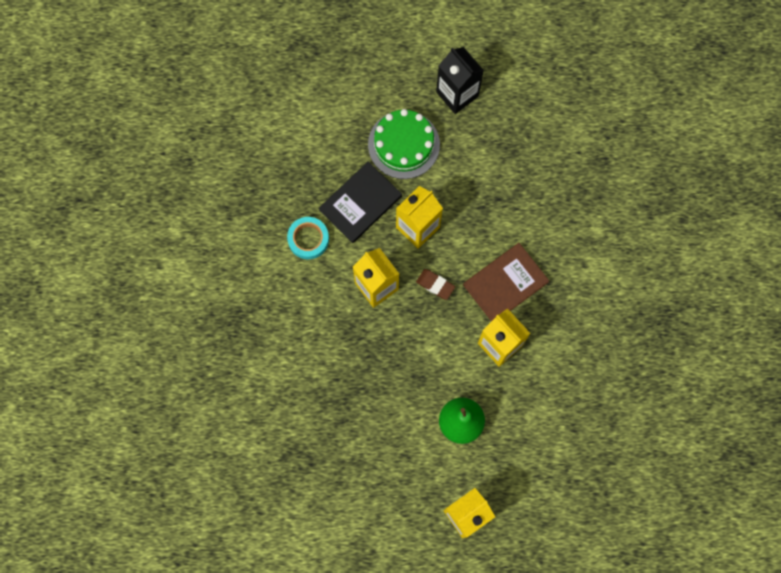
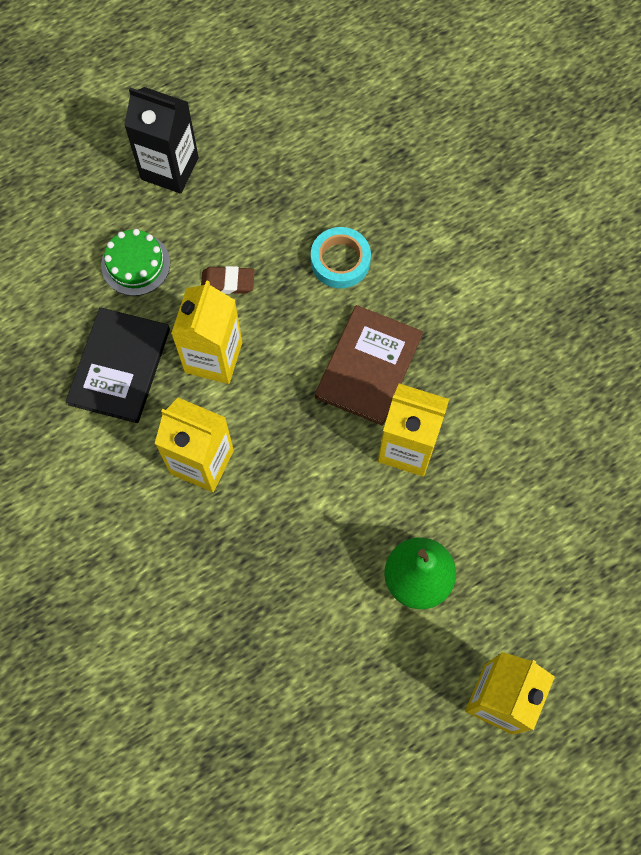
camera: 30 degrees left, 5 degrees down
(308, 239) = (74, 450): turquoise tape -> turquoise tape (340, 261)
(403, 144) = (135, 264): green cake -> green cake, size x0.65
(435, 285) = (279, 417): brown eraser -> brown eraser (227, 282)

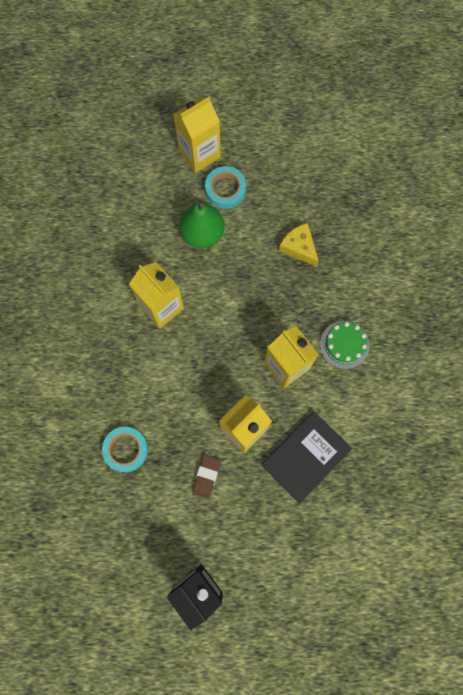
camera: 150 degrees left, 5 degrees up
(135, 264) = (259, 526): green cake -> green cake (344, 344)
(227, 282) = (206, 476): brown eraser -> brown eraser turned 75 degrees clockwise
(272, 635) = (299, 247): none -> yellow cheese
(368, 366) = (152, 369): brown book -> none
(426, 663) = (225, 190): none -> turquoise tape

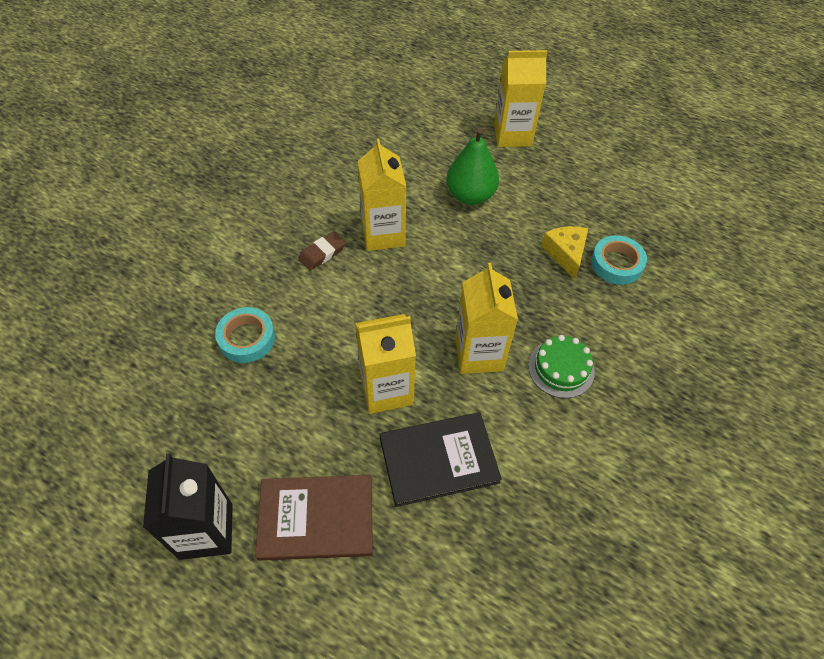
camera: 30 degrees right, 20 degrees down
(206, 476) = (309, 414): brown eraser -> brown eraser (322, 253)
(225, 190) = (519, 172): turquoise tape -> turquoise tape (616, 264)
(257, 540) = (316, 518): none -> brown book

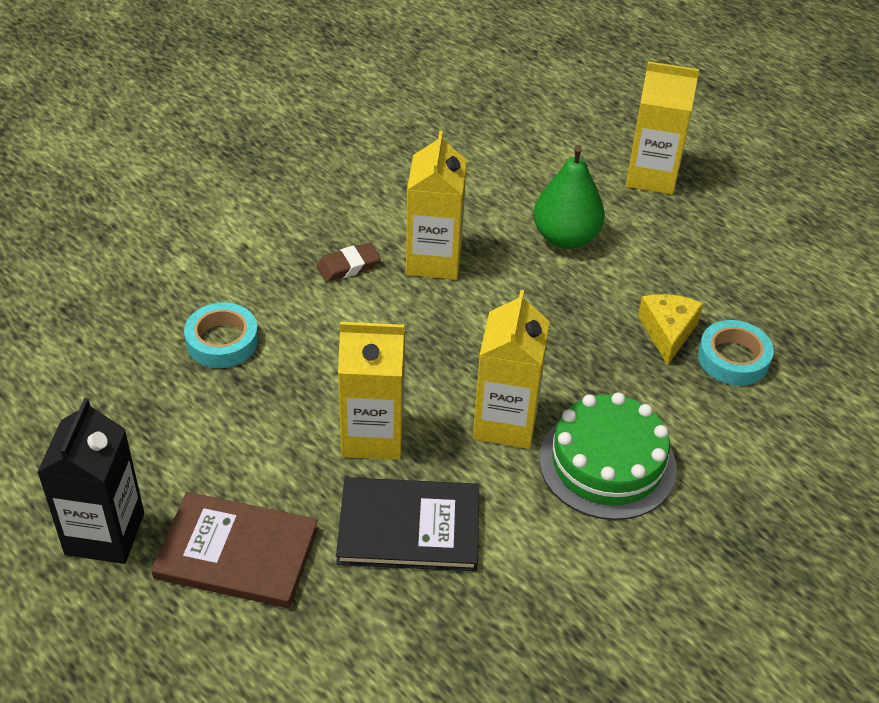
camera: 15 degrees right, 10 degrees down
(561, 368) = (607, 463): green cake -> green cake, size x1.54

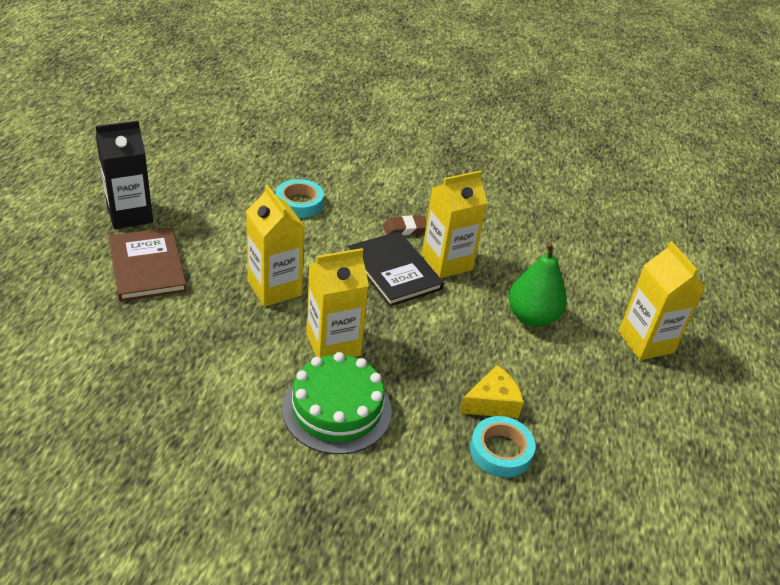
camera: 55 degrees right, 5 degrees down
(348, 266) = (405, 229): brown eraser -> brown eraser turned 45 degrees counterclockwise
(409, 527) = (212, 330): black book -> black book (394, 271)

